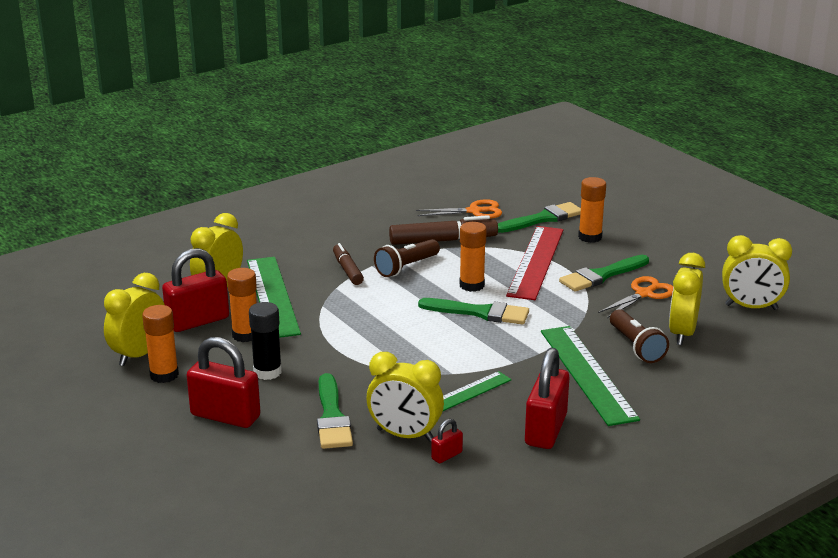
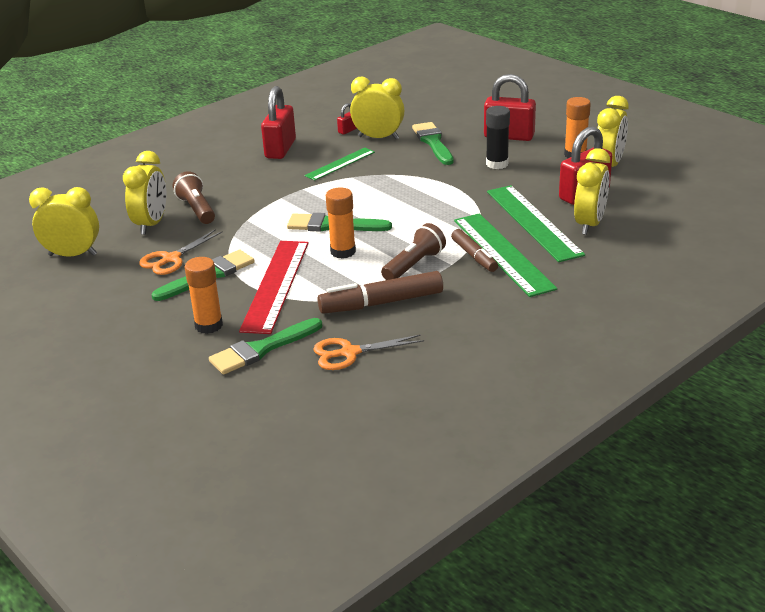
camera: 175 degrees right, 5 degrees up
(245, 335) = (533, 187): orange glue stick -> none
(588, 374) = (243, 186): green ruler -> green ruler (502, 253)

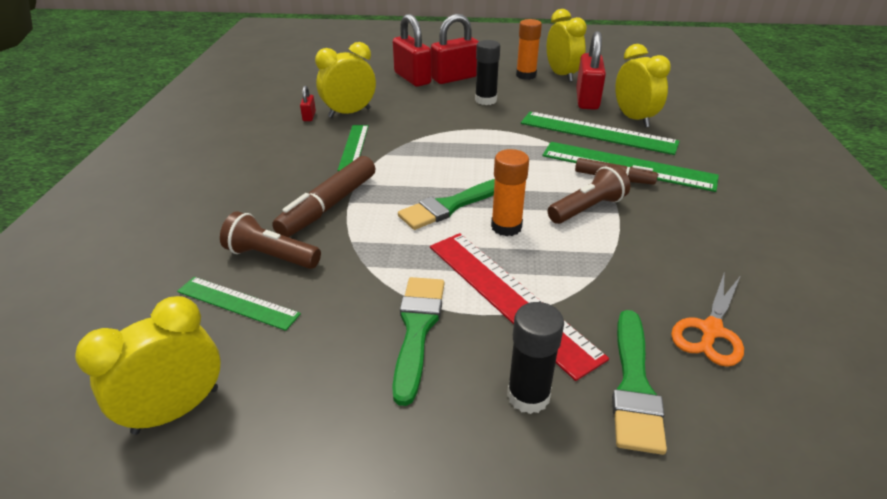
camera: 45 degrees left, 5 degrees up
(151, 224) = (238, 302): yellow clock -> green ruler
(171, 259) = (336, 334): orange scissors -> none
(209, 325) = (528, 396): orange glue stick -> black glue stick
(280, 149) = (267, 155): red padlock -> red padlock (412, 78)
(381, 303) = (633, 259): brown marker -> brown marker (328, 206)
(414, 265) = (587, 209): brown flashlight -> brown flashlight turned 60 degrees clockwise
(433, 142) = (405, 101): green brush -> none

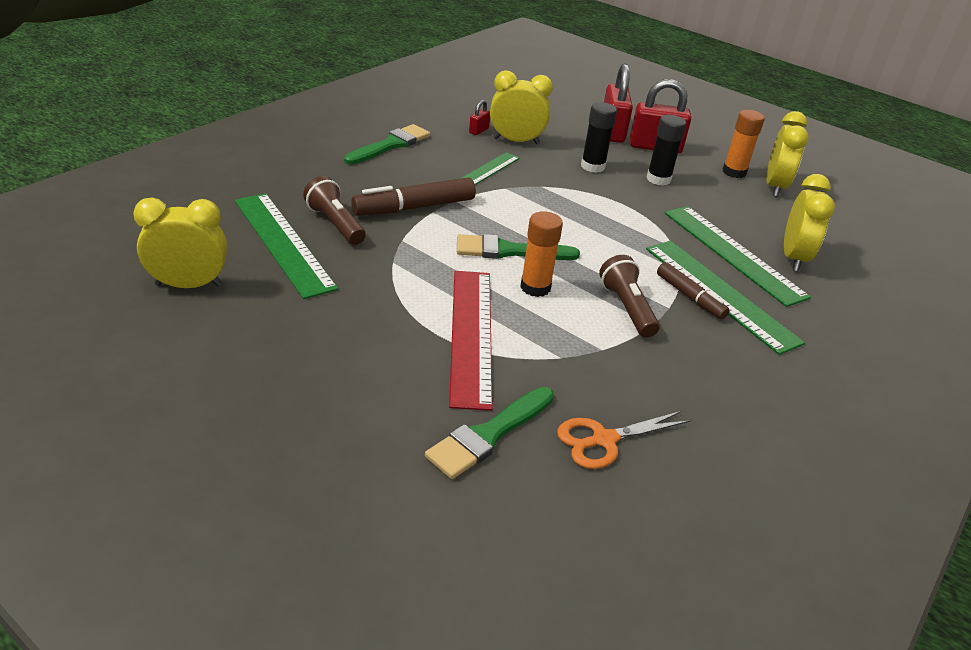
camera: 30 degrees right, 0 degrees up
(238, 302) = (283, 243): green ruler -> green ruler, size x1.70
(417, 329) = (380, 319): green brush -> green brush (390, 145)
(528, 396) = (405, 397): black glue stick -> black glue stick (592, 166)
(587, 100) = (768, 220): red padlock -> none
(587, 209) = (627, 308): brown flashlight -> brown flashlight turned 105 degrees counterclockwise

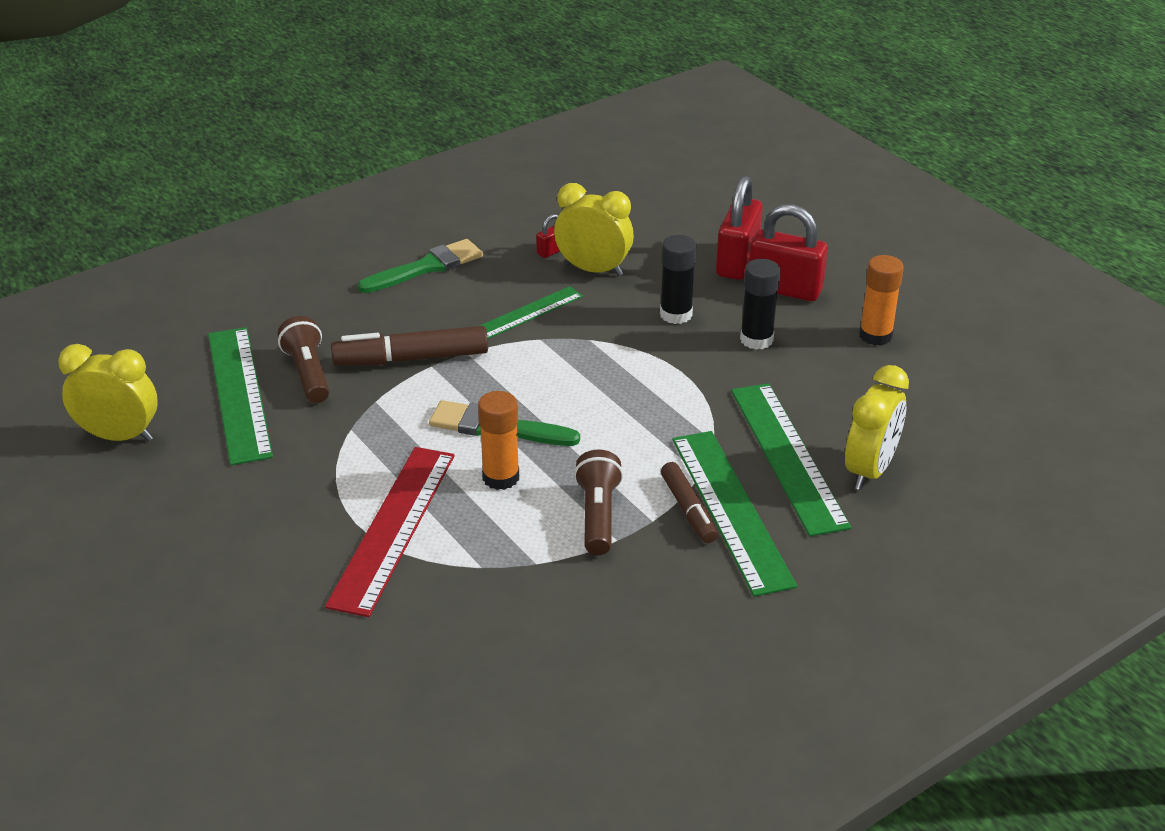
camera: 20 degrees right, 0 degrees up
(488, 435) = (351, 643): green brush -> none
(604, 440) = (473, 666): orange scissors -> none
(775, 187) = (921, 362): yellow clock -> none

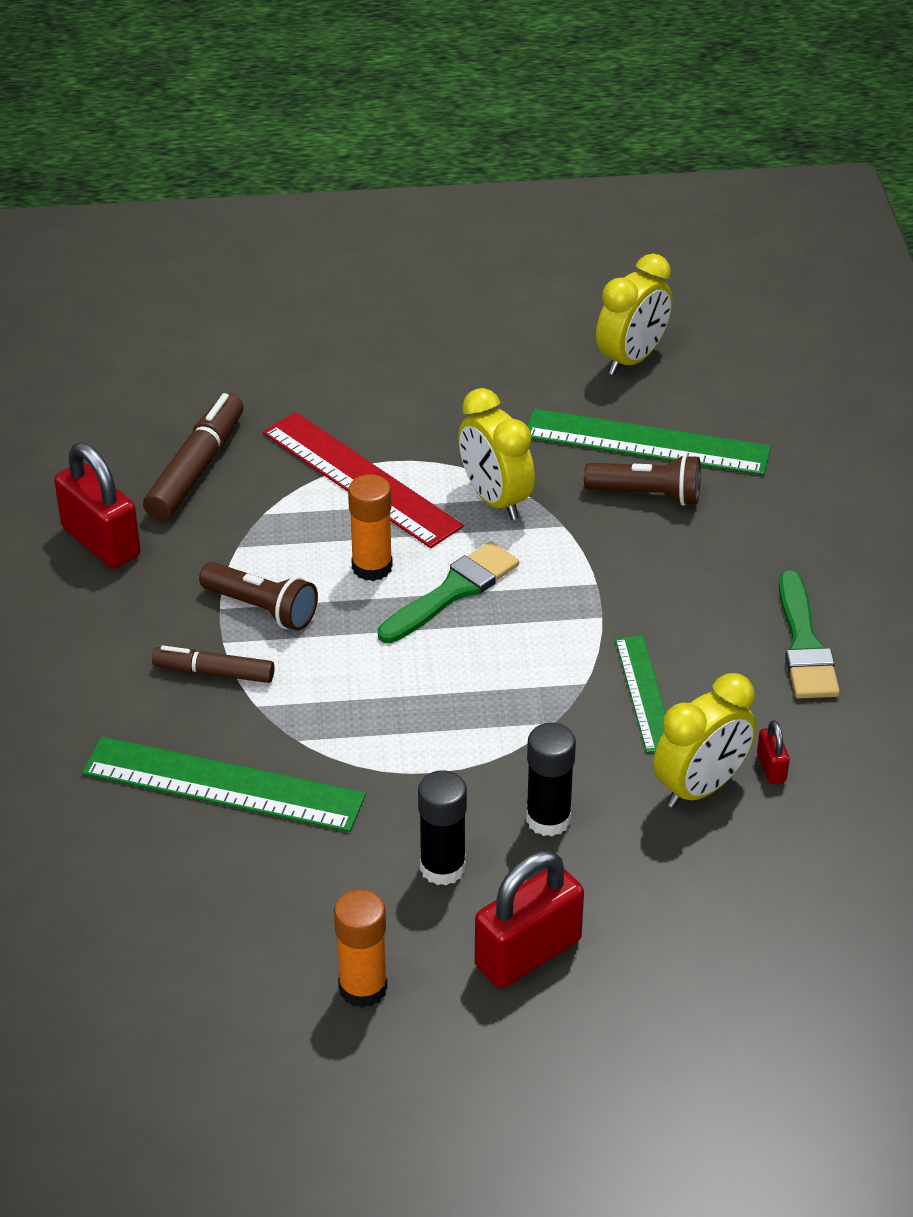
camera: 120 degrees right, 5 degrees up
(411, 359) = (620, 573): brown marker -> brown marker (196, 468)
(730, 510) = (187, 702): green ruler -> none
(737, 261) = (625, 938): red padlock -> red padlock (101, 542)
(870, 470) = (145, 838): yellow clock -> yellow clock (495, 499)

